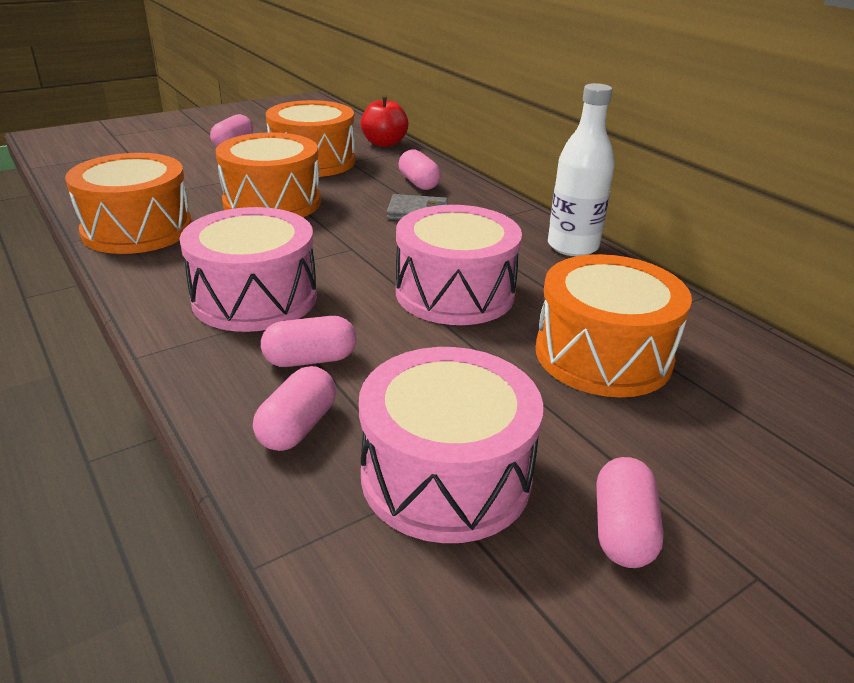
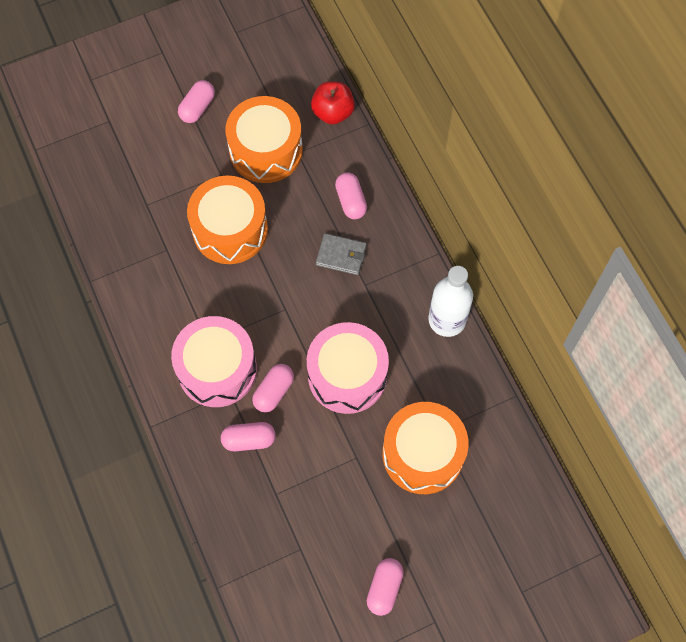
camera: 10 degrees right, 35 degrees up
(137, 229) = (133, 267): orange drum -> none
(297, 427) = (239, 498): pink capsule -> pink capsule (274, 391)
(446, 476) = (309, 543): pink drum -> none

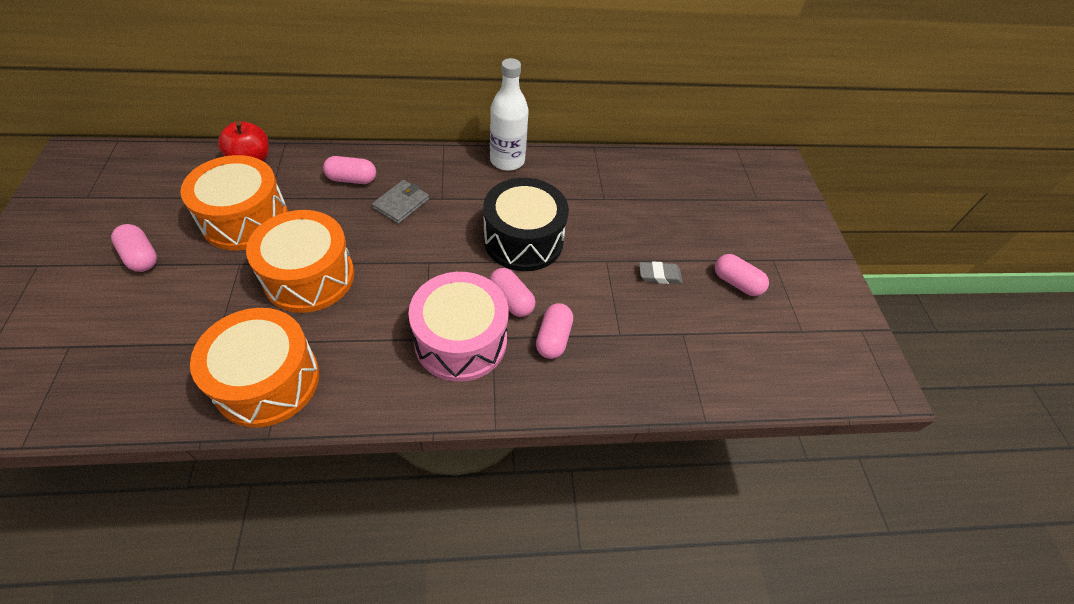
camera: 75 degrees left, 15 degrees down
(347, 375) = (523, 240): pink drum -> black drum
(360, 511) = (659, 275): none -> grey eraser
(423, 454) = (621, 216): orange drum -> orange drum (267, 381)

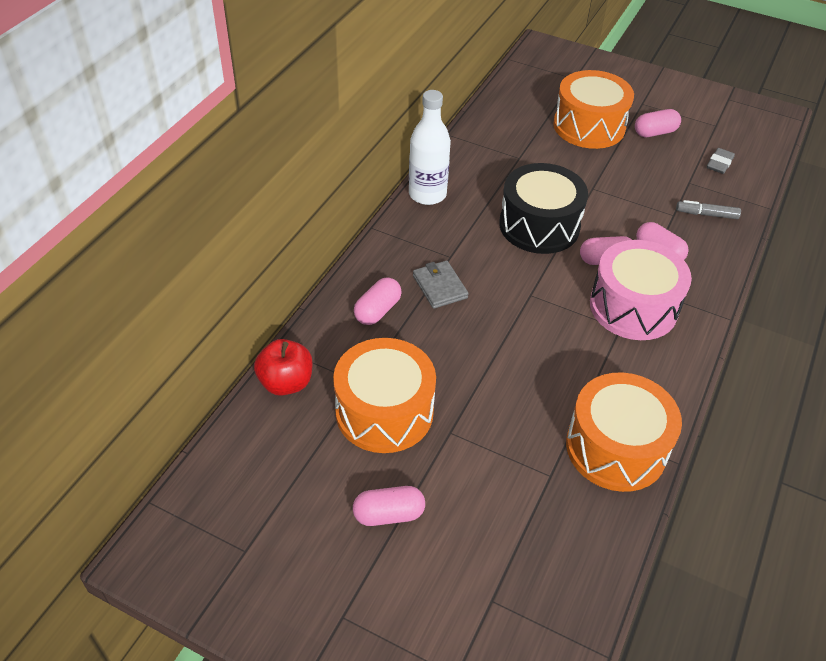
camera: 55 degrees left, 5 degrees down
(309, 277) = (501, 383): orange drum -> orange drum (589, 126)
(644, 363) = (707, 214): none -> grey marker
(659, 275) = (625, 167): grey eraser -> grey eraser (719, 163)

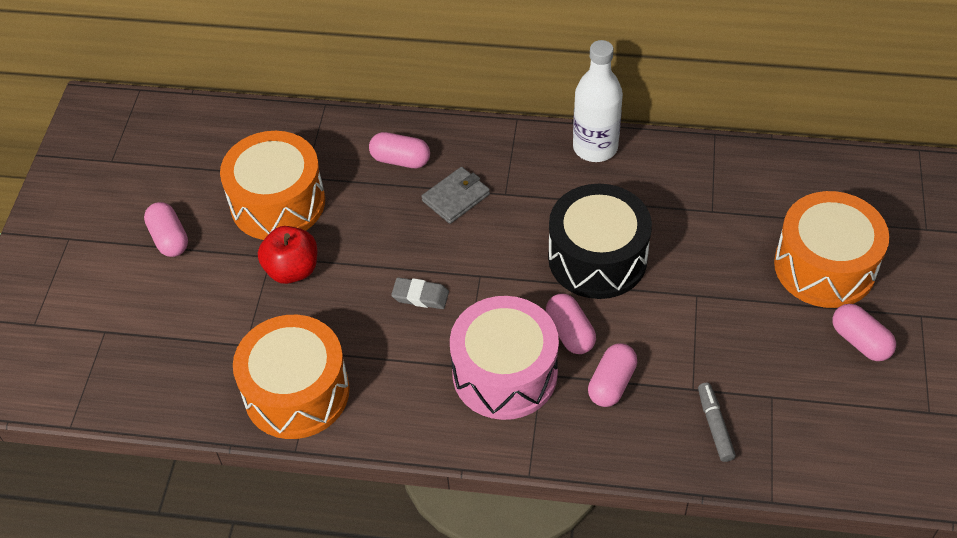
camera: 75 degrees right, 5 degrees up
(286, 383) = (286, 126): red apple -> red apple (292, 270)
(719, 163) = (837, 427): grey eraser -> grey eraser (420, 296)

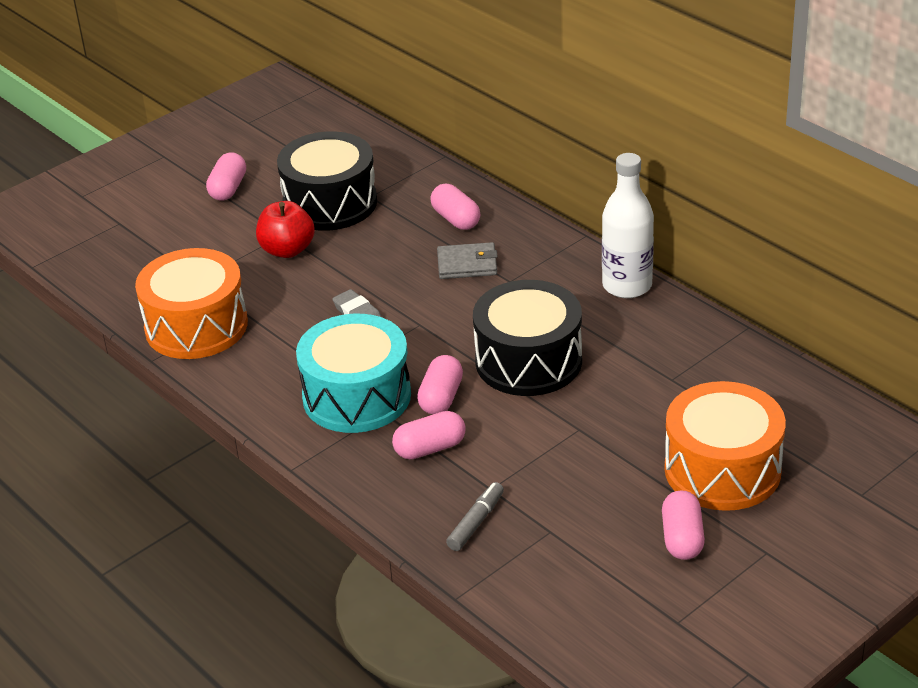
camera: 40 degrees right, 15 degrees down
(278, 203) = (330, 203): orange drum -> black drum
(505, 373) = (357, 396): pink drum -> turquoise drum

